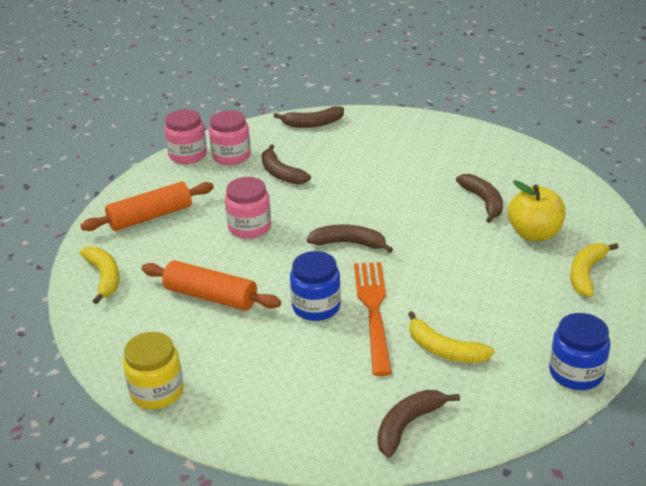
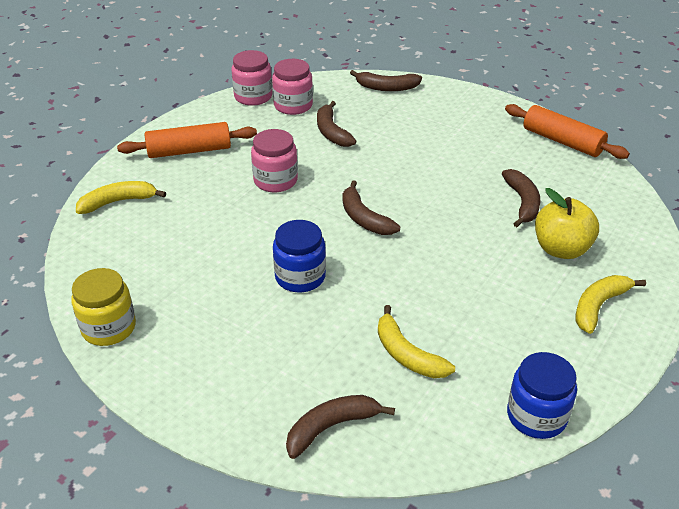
camera: 15 degrees right, 5 degrees up
(104, 277) = (118, 202): yellow banana -> yellow banana turned 105 degrees counterclockwise
(210, 297) = (205, 243): orange rolling pin -> orange rolling pin (562, 141)
(349, 243) = (364, 218): brown banana -> brown banana turned 150 degrees counterclockwise
(373, 311) = (354, 295): orange fork -> none

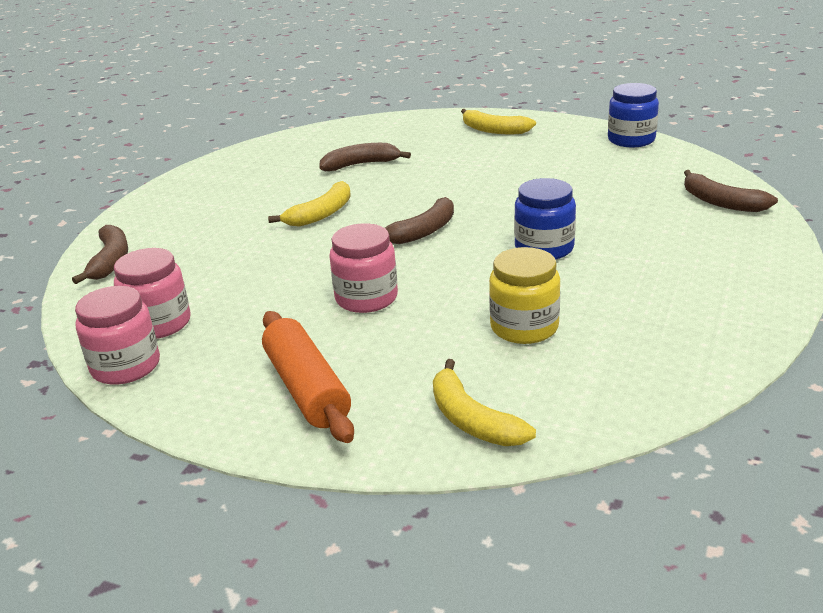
camera: 100 degrees left, 10 degrees down
(109, 328) = (722, 344): yellow jar -> yellow jar (524, 327)
(331, 132) = (235, 280): brown banana -> none
(407, 354) = (609, 186): yellow banana -> yellow banana (321, 214)
(561, 249) = (426, 146): yellow apple -> none
(562, 141) = (243, 157): orange rolling pin -> none

